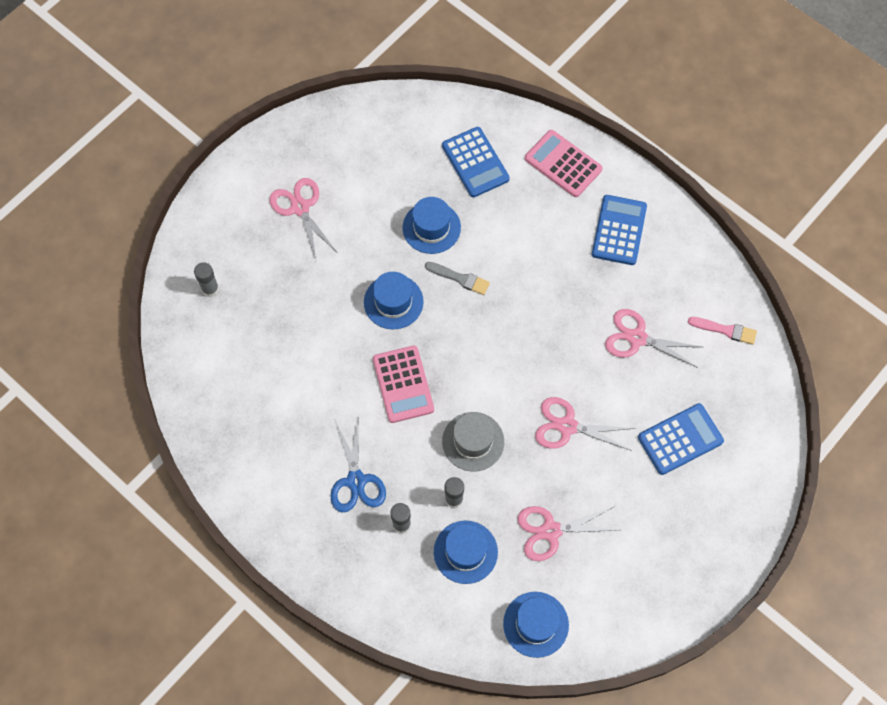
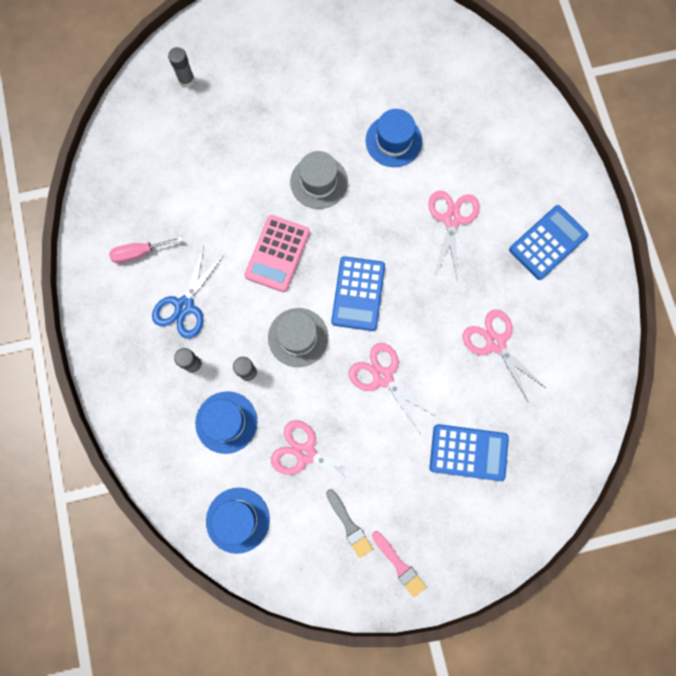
camera: 35 degrees right, 10 degrees up
(281, 463) = (139, 253): none -> pink screwdriver
(300, 207) = (302, 59): pink scissors -> pink scissors (452, 219)
(393, 302) = (319, 182): blue hat -> grey hat
(460, 278) = (386, 197): grey brush -> grey brush (349, 525)
(475, 162) = (469, 109): blue calculator -> blue calculator (358, 294)
(563, 164) = (542, 156): pink calculator -> none
(725, 330) = (576, 387): pink brush -> pink brush (399, 565)

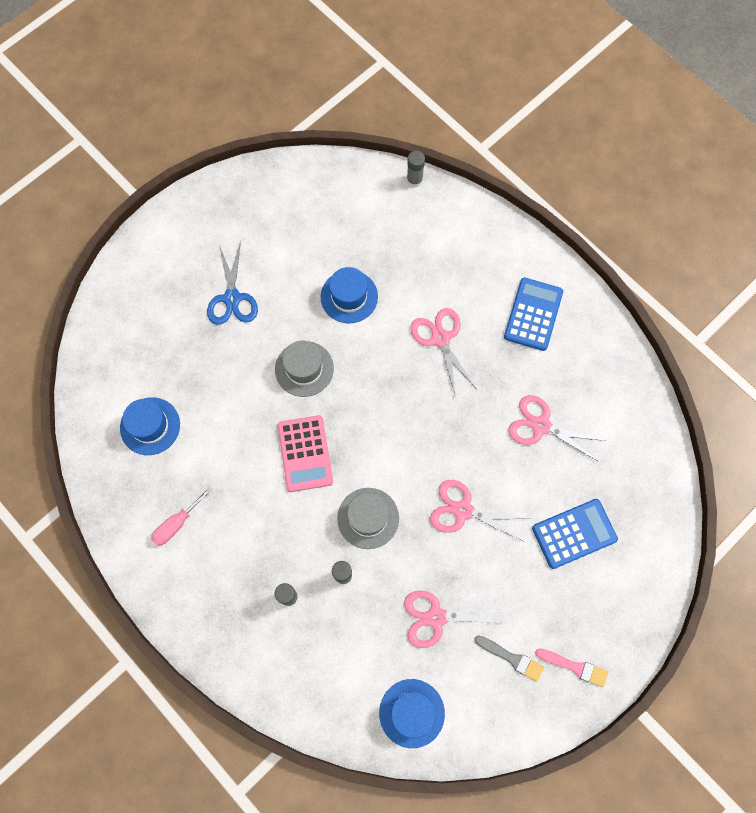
camera: 30 degrees left, 5 degrees down
(184, 306) = (248, 548): blue scissors -> blue scissors (232, 298)
(186, 80) = (127, 341): grey glue stick -> grey glue stick (414, 180)
(226, 422) = (349, 631): blue hat -> blue hat (150, 426)
(358, 294) = (398, 449): blue calculator -> none

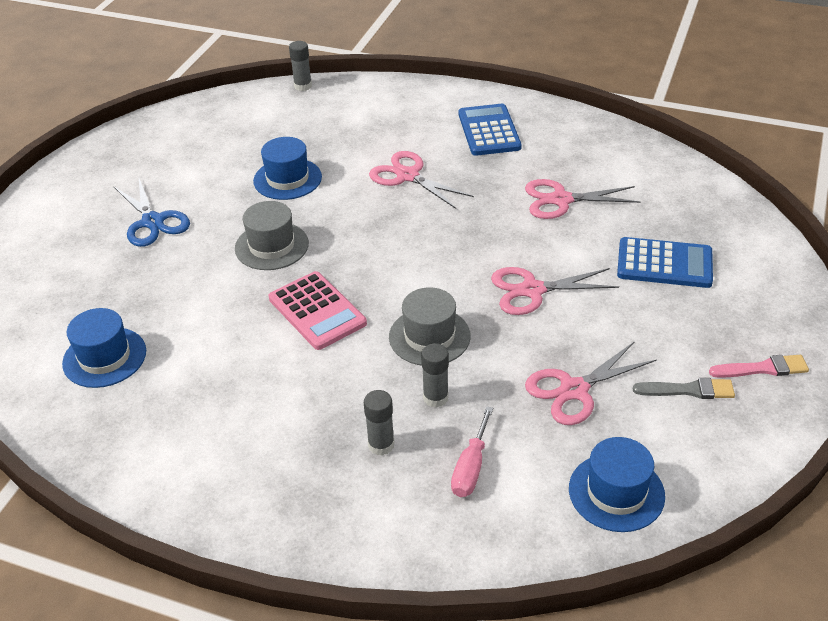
camera: 25 degrees left, 30 degrees down
(177, 523) = (189, 433): pink screwdriver -> pink screwdriver (471, 468)
(574, 534) = (664, 264): blue calculator -> blue calculator turned 60 degrees clockwise

